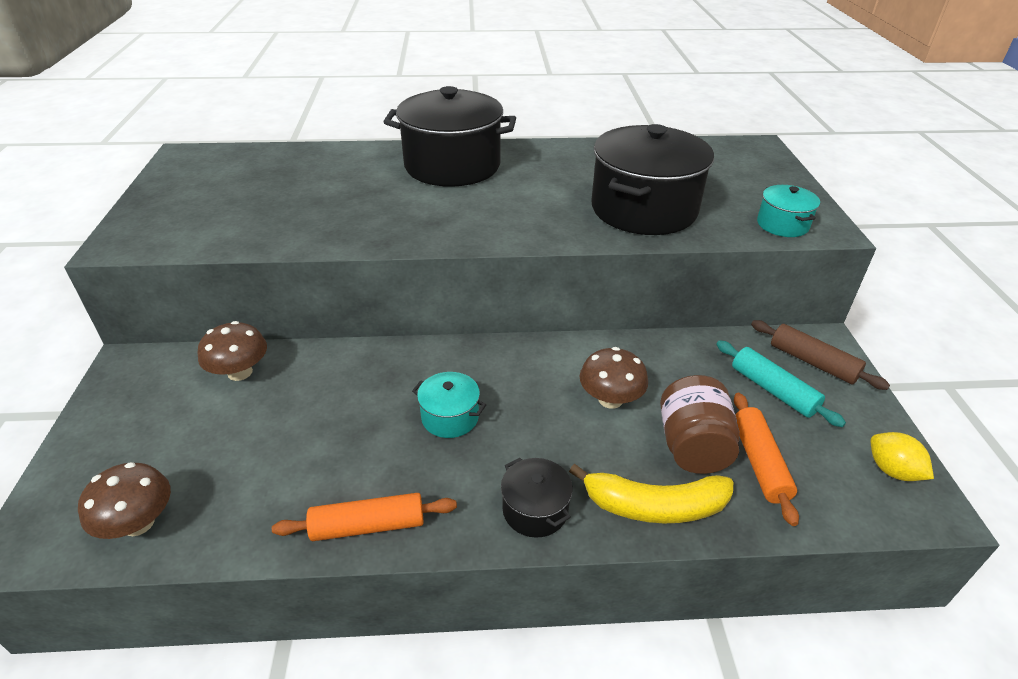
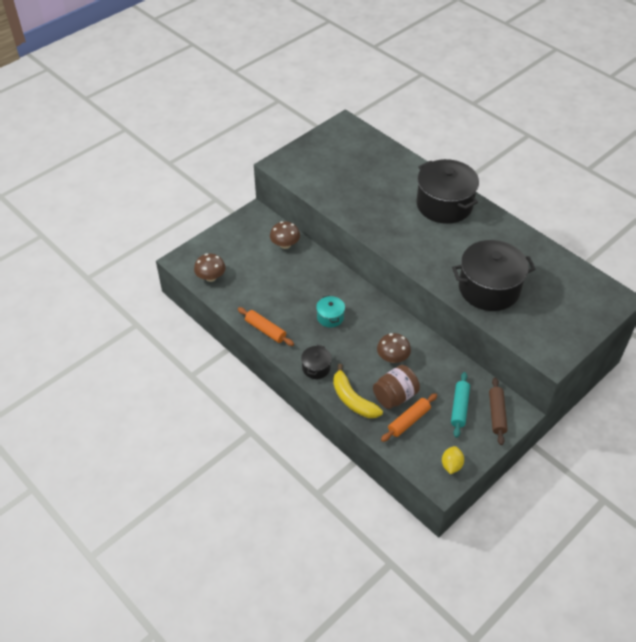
camera: 50 degrees right, 10 degrees up
(782, 224) = (536, 342): turquoise pot -> none

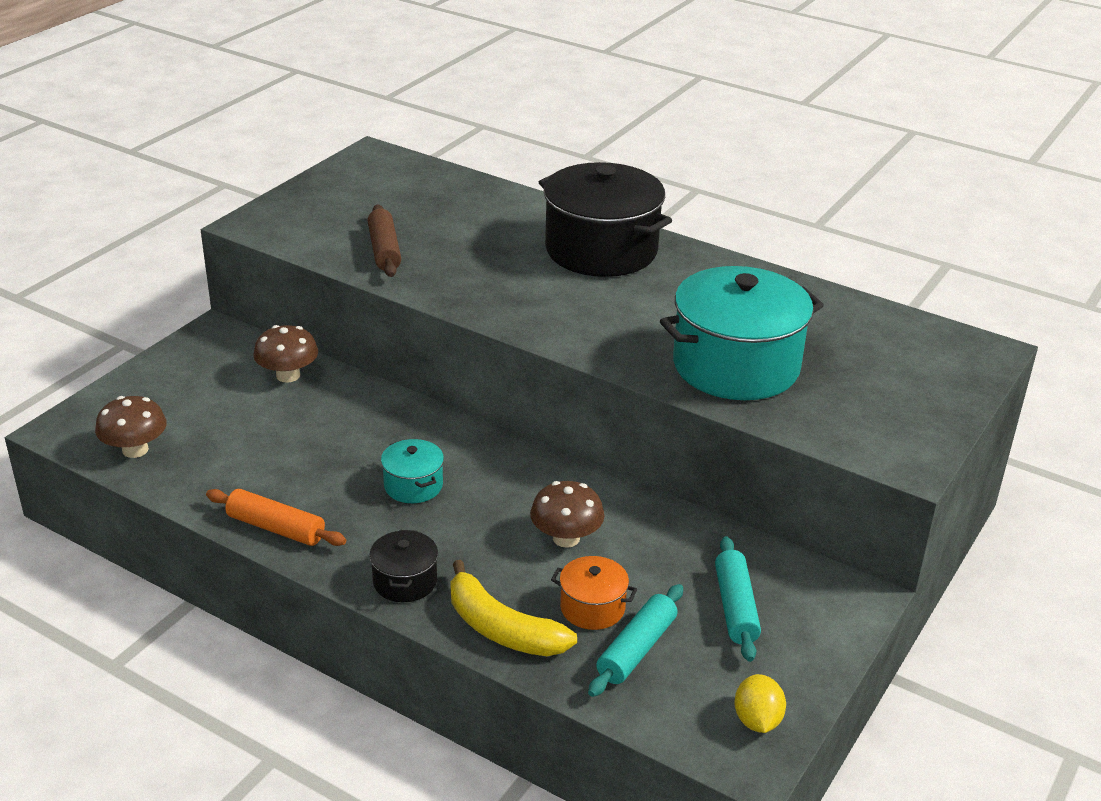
camera: 15 degrees left, 15 degrees down
(395, 396) = (592, 608): brown jar -> orange pot
(409, 421) = (637, 649): orange rolling pin -> turquoise rolling pin
(489, 289) = (736, 366): black pot -> turquoise pot
(496, 414) = (816, 606): brown rolling pin -> brown rolling pin (384, 250)

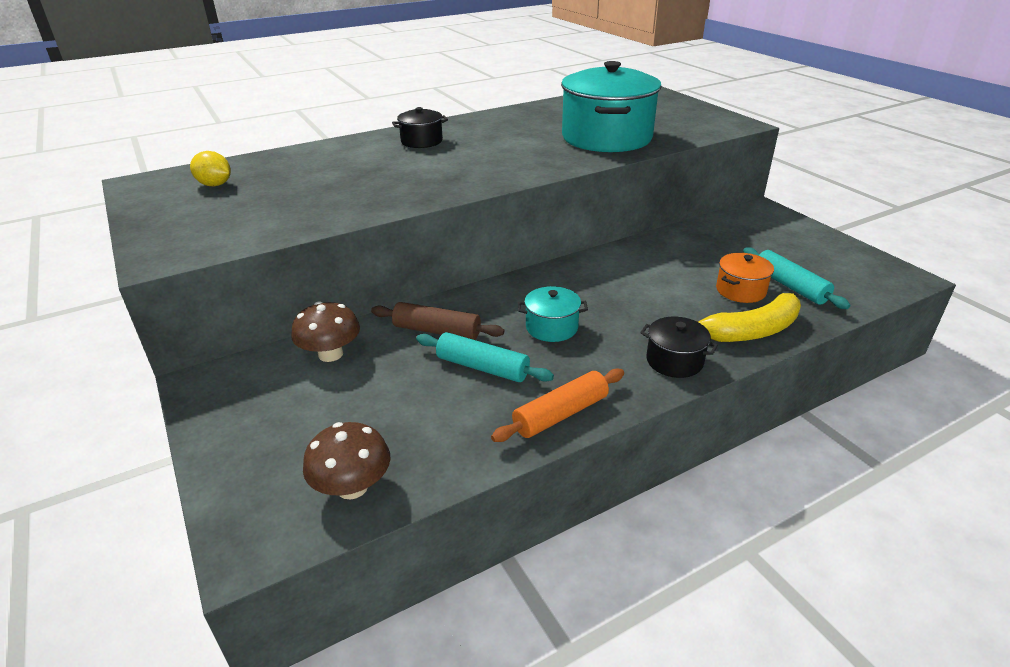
camera: 60 degrees left, 0 degrees up
(384, 250) = (309, 208): brown rolling pin -> brown rolling pin (437, 331)
(566, 538) = (658, 281): brown mushroom -> none
(601, 250) = (421, 141): black pot -> black pot, size x0.46
(736, 607) = (759, 244): turquoise rolling pin -> turquoise rolling pin (483, 367)
(757, 720) = (868, 266): yellow lemon -> yellow lemon (215, 185)

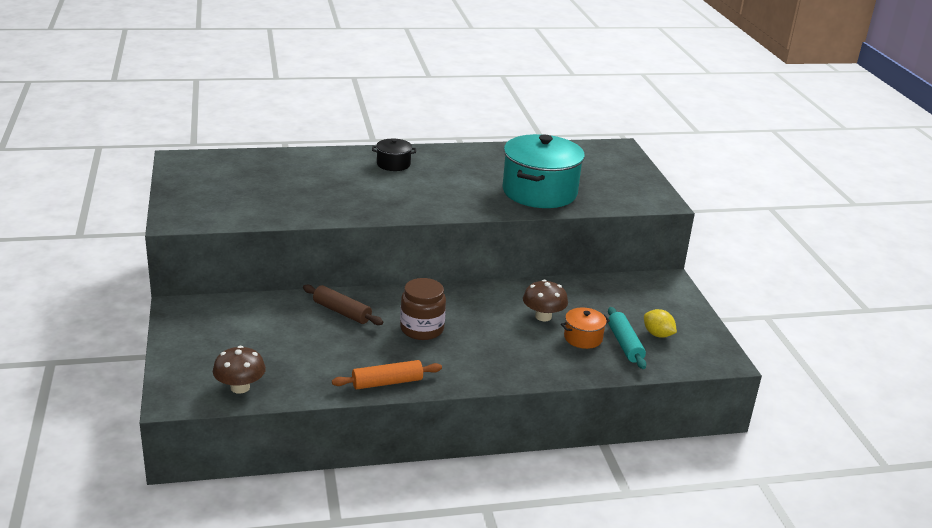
camera: 15 degrees right, 5 degrees down
(215, 185) = (227, 172): yellow lemon -> yellow lemon (657, 334)
(330, 354) = (264, 309): brown mushroom -> brown mushroom (543, 316)
(483, 367) = (357, 342): turquoise rolling pin -> none
(551, 327) = (422, 329): turquoise pot -> brown jar
(674, 361) = (488, 371): black pot -> none
(750, 331) = (561, 366): yellow banana -> none

